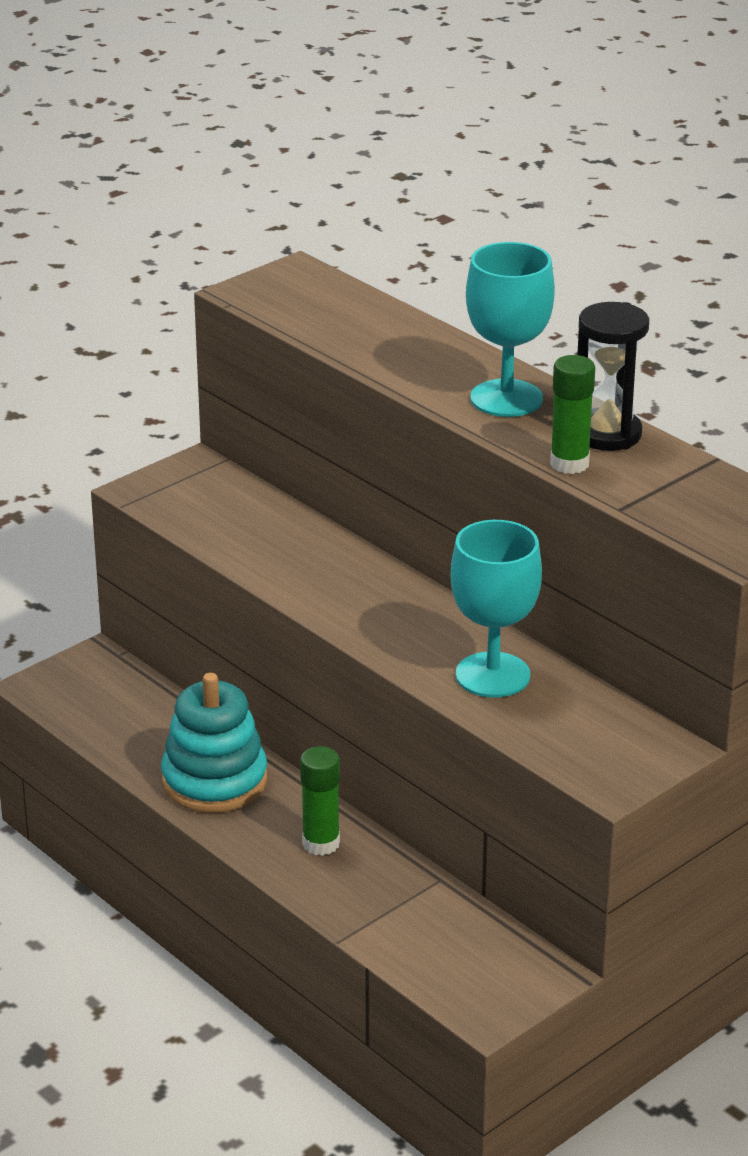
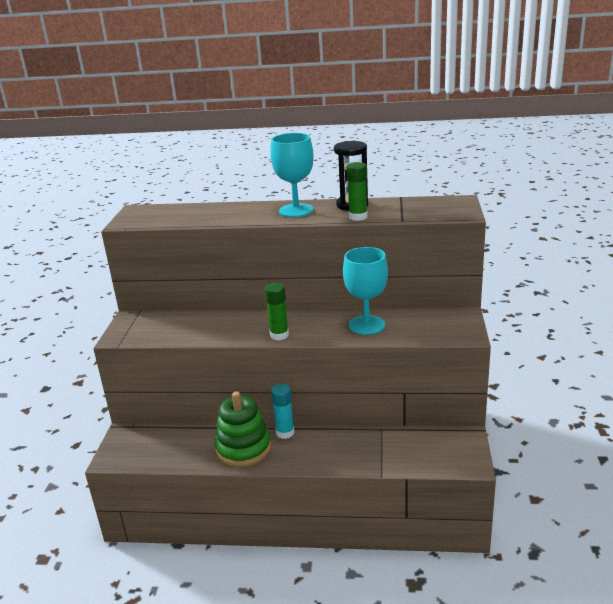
camera: 40 degrees left, 5 degrees down
(214, 781) = (243, 448): turquoise stacking toy -> green stacking toy
(299, 795) = (285, 432): none -> turquoise glue stick
(321, 843) = (320, 444): green glue stick -> green glue stick (279, 335)

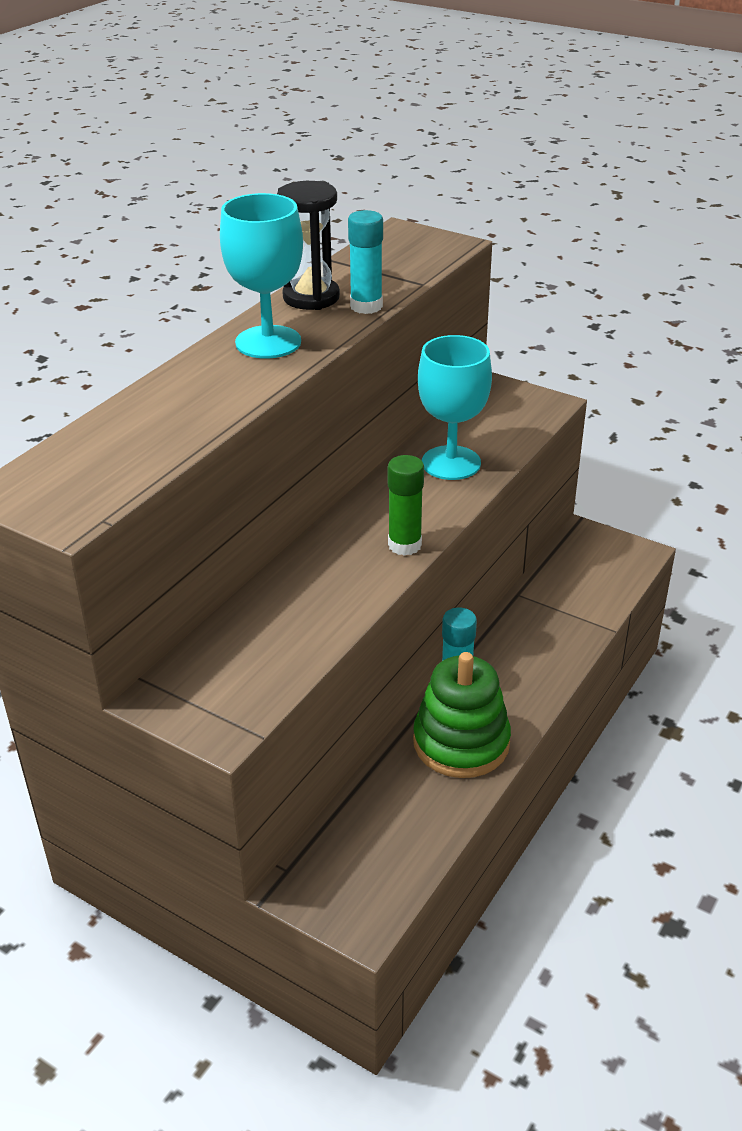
camera: 65 degrees left, 10 degrees up
(358, 217) = (366, 306): green glue stick -> turquoise glue stick

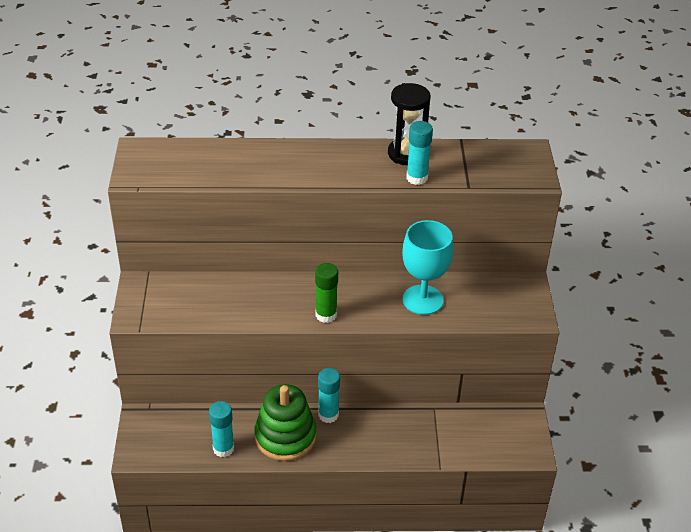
camera: 55 degrees right, 5 degrees up
(268, 342) = (341, 161): turquoise goblet -> none
(433, 815) = (223, 448): none -> turquoise glue stick

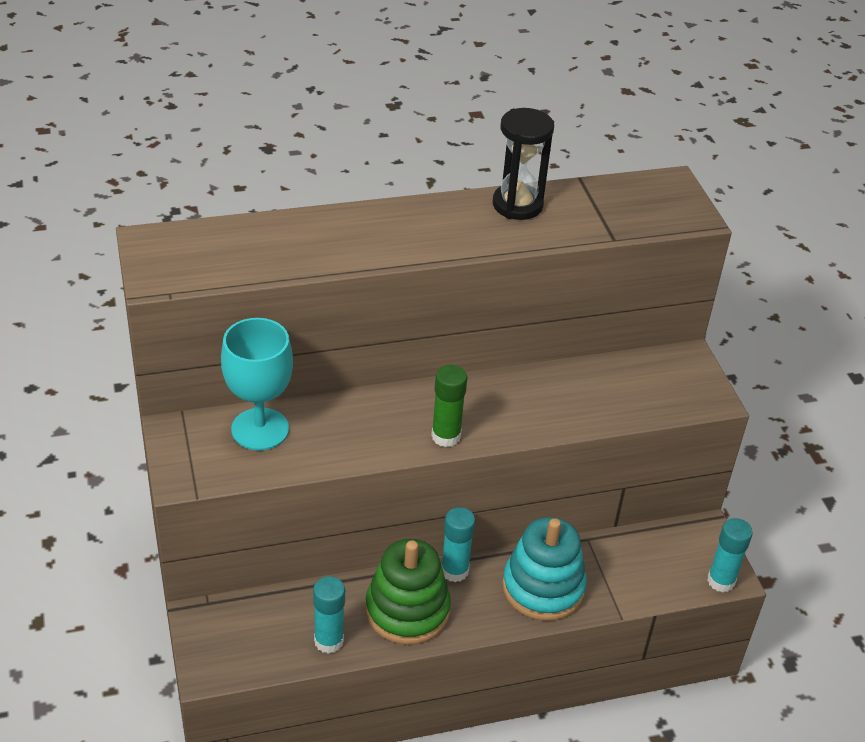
camera: 15 degrees left, 0 degrees up
(389, 437) = (543, 587): none -> turquoise stacking toy
(417, 178) = (543, 235): turquoise glue stick -> turquoise glue stick (721, 581)
(423, 300) = (564, 398): turquoise goblet -> turquoise goblet (260, 429)

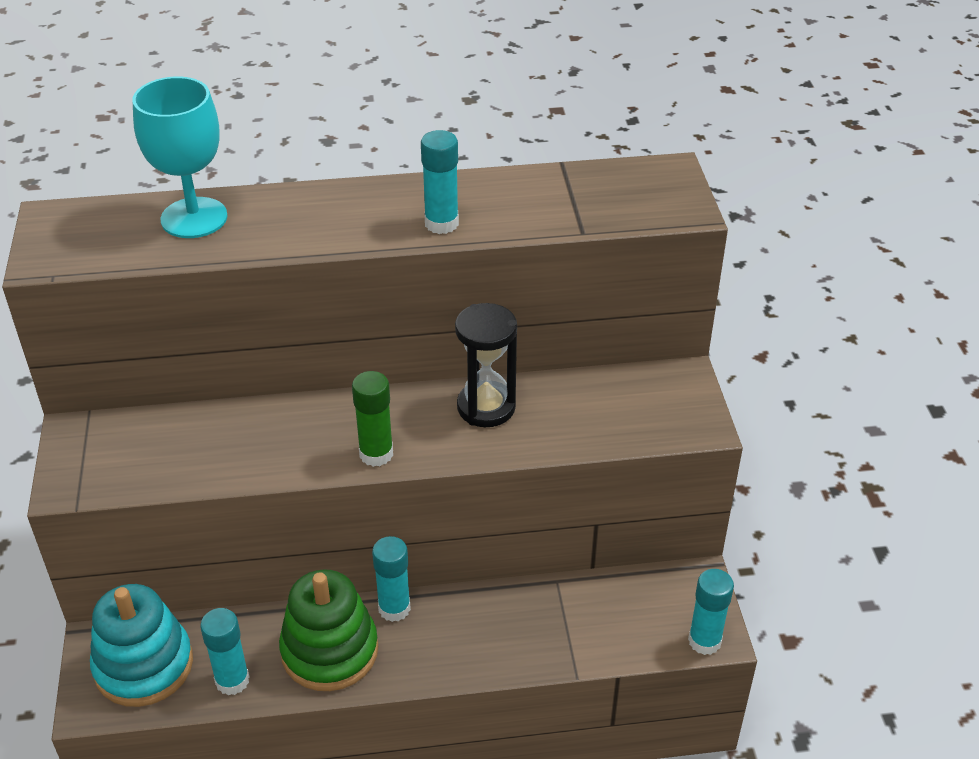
camera: 10 degrees right, 0 degrees up
(260, 429) = (168, 435): turquoise goblet -> turquoise goblet (194, 218)
(493, 235) = (441, 223): none -> turquoise glue stick
(517, 205) = (479, 190): black hourglass -> black hourglass (486, 407)
(543, 587) = (492, 635): turquoise stacking toy -> turquoise stacking toy (144, 665)

